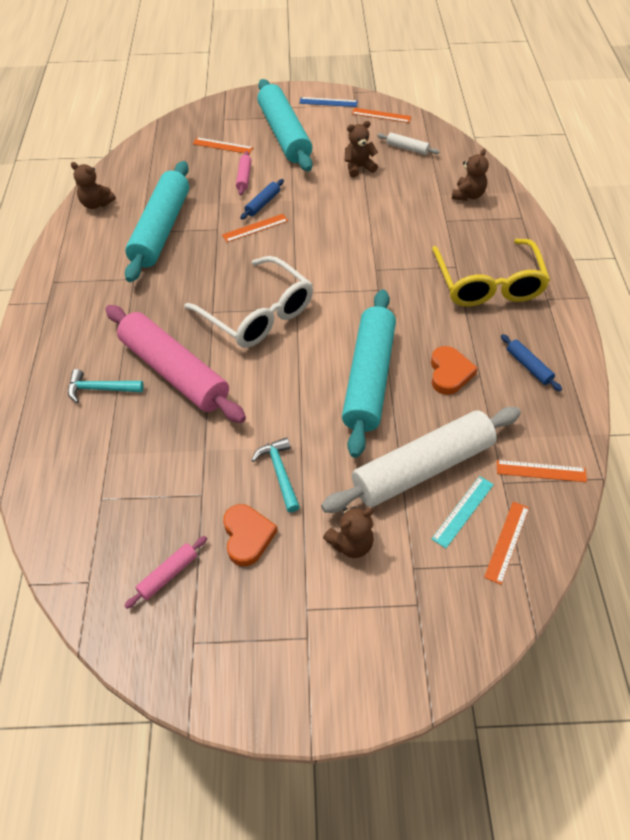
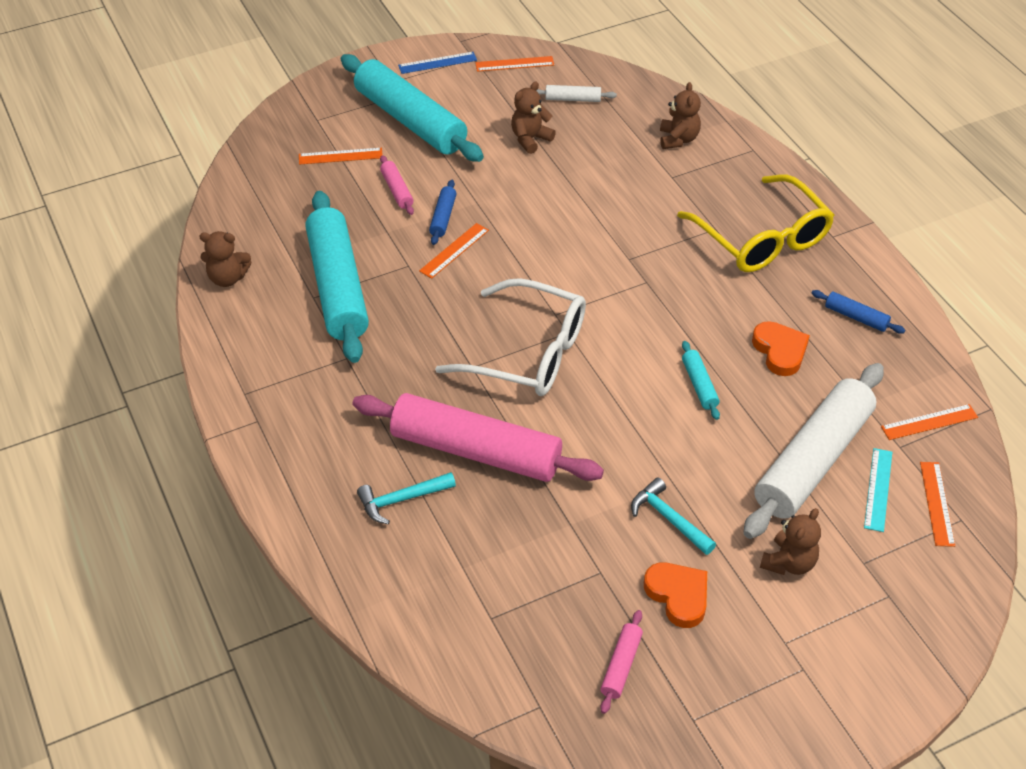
camera: 25 degrees left, 5 degrees down
(369, 378) = (699, 385): turquoise rolling pin -> turquoise rolling pin, size x0.41

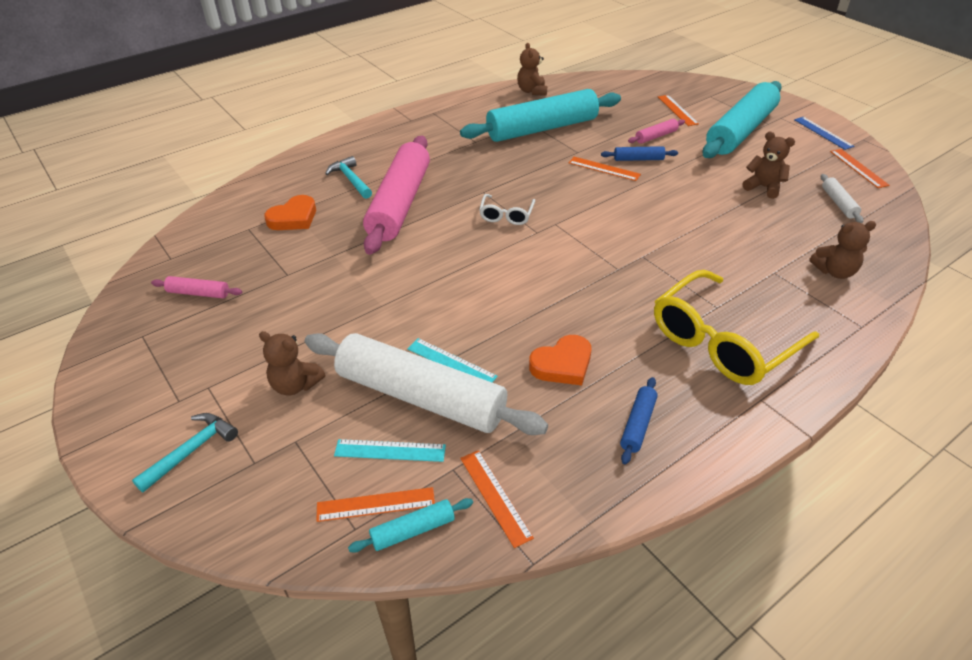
camera: 80 degrees right, 5 degrees down
(528, 353) = (506, 215): white glasses -> white glasses, size x0.47
(669, 518) = (342, 306): turquoise hammer -> turquoise hammer (191, 450)
(678, 595) = (262, 318): orange heart -> orange heart (293, 218)
(699, 385) = (499, 312): turquoise rolling pin -> turquoise rolling pin (413, 530)
(769, 432) = (451, 362): none -> turquoise ruler

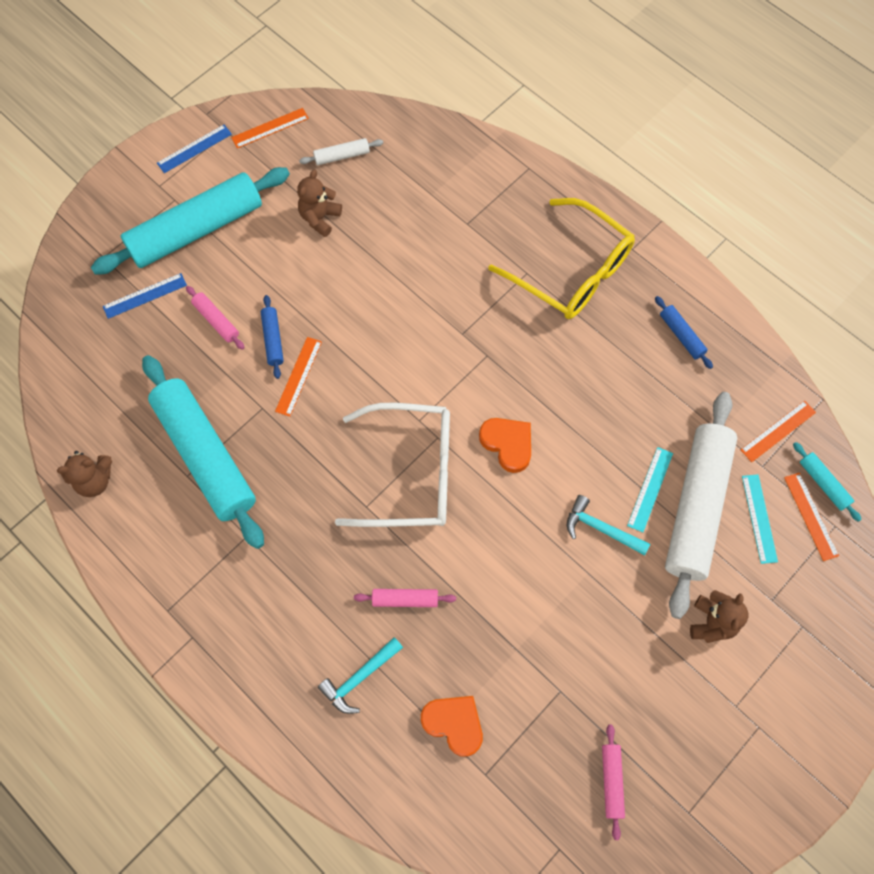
camera: 100 degrees left, 25 degrees up
(191, 450) = (807, 687): turquoise hammer -> turquoise hammer (601, 529)
(400, 204) = (405, 599): pink rolling pin -> pink rolling pin, size x0.41
(506, 215) = (411, 473): white glasses -> white glasses, size x2.11
(562, 364) = (629, 395): orange heart -> orange heart (507, 444)
(638, 424) = (681, 335): blue rolling pin -> blue rolling pin turned 45 degrees clockwise
(677, 110) = (145, 295): orange ruler -> blue ruler
(741, 131) = (196, 230): turquoise rolling pin -> turquoise rolling pin turned 60 degrees counterclockwise
(834, 271) = (457, 176): brown teddy bear -> none

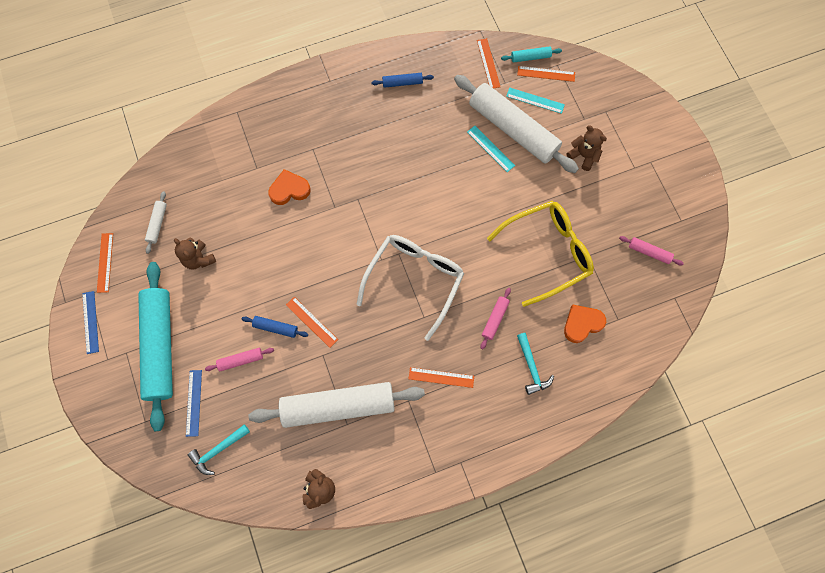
camera: 65 degrees left, 5 degrees up
(205, 456) = (338, 406): turquoise rolling pin -> white rolling pin
(294, 563) = (441, 377): none -> orange ruler
(507, 444) = (423, 214): orange heart -> orange heart (289, 189)
(572, 271) = (326, 122): yellow glasses -> yellow glasses (547, 252)
(601, 529) = (502, 187): turquoise hammer -> turquoise hammer (218, 450)

